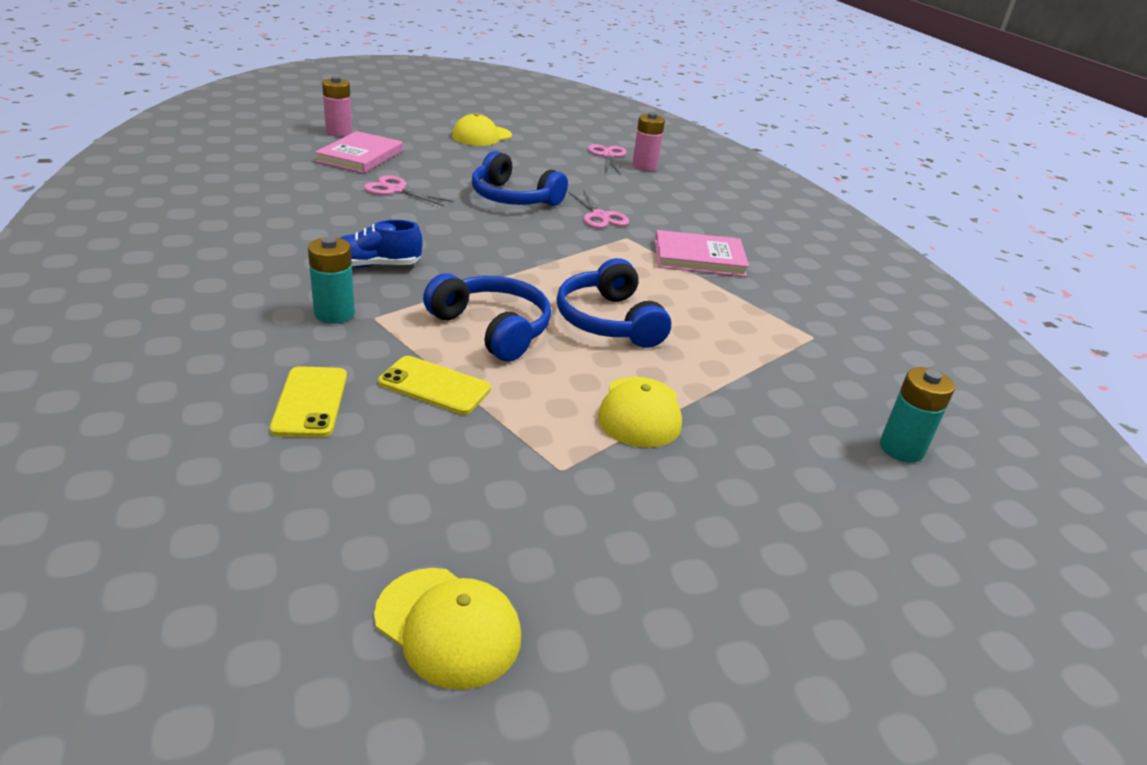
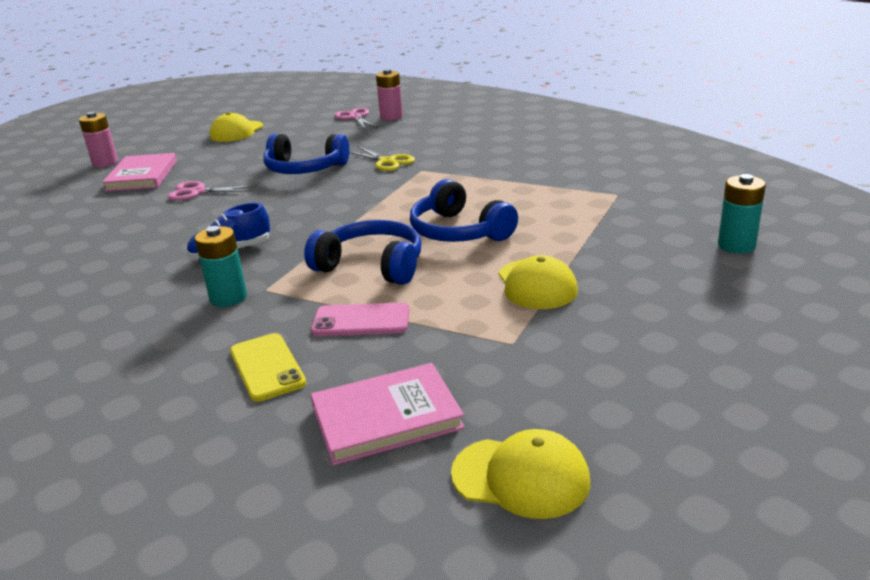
camera: 15 degrees left, 5 degrees down
(434, 386) = (361, 321): yellow phone -> pink phone
(600, 216) = (387, 161): pink scissors -> yellow scissors
(699, 258) = (489, 168): pink book -> pink book (386, 417)

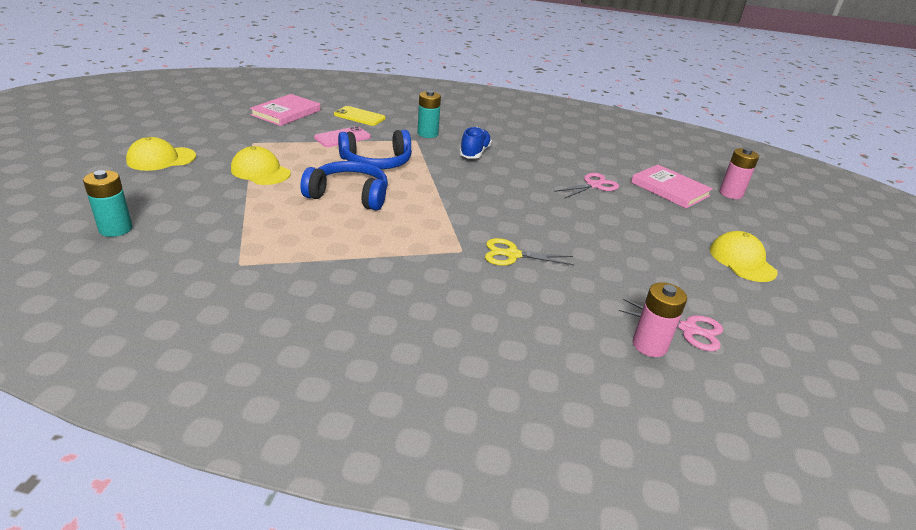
camera: 135 degrees right, 5 degrees up
(305, 169) = (567, 226): blue headphones -> none
(521, 477) = (218, 109): yellow cap -> yellow cap (161, 159)

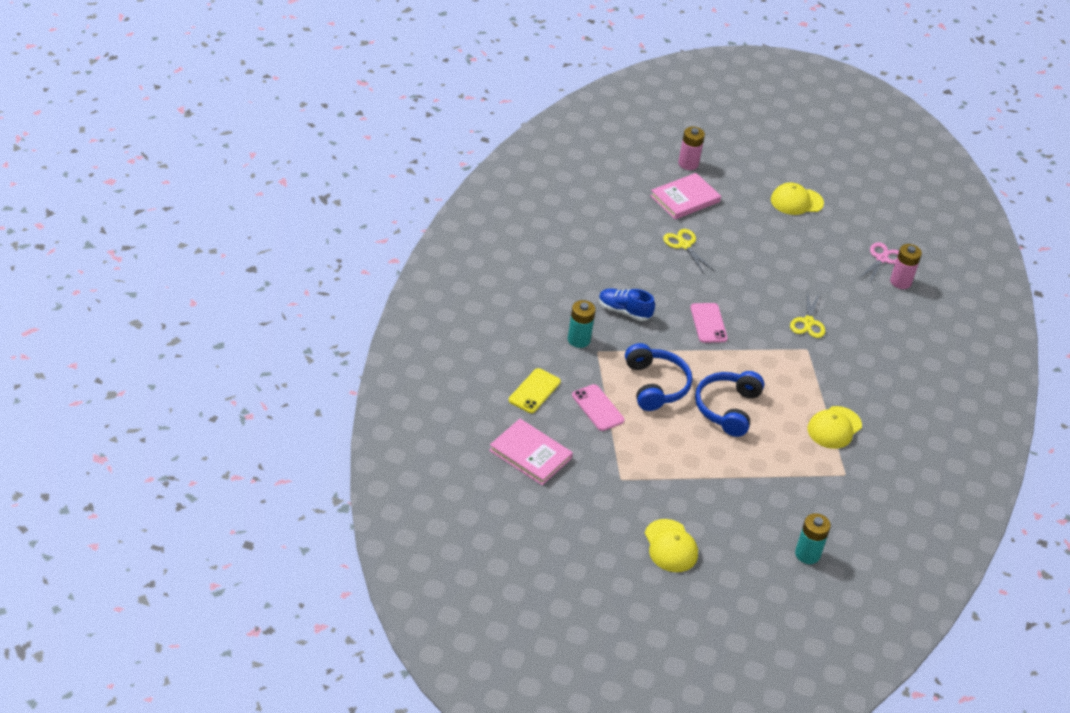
camera: 85 degrees left, 10 degrees up
(260, 171) = (688, 470): yellow cap -> yellow cap (834, 428)
(478, 192) = (708, 323): none -> pink phone
(593, 185) = (684, 245): pink scissors -> yellow scissors

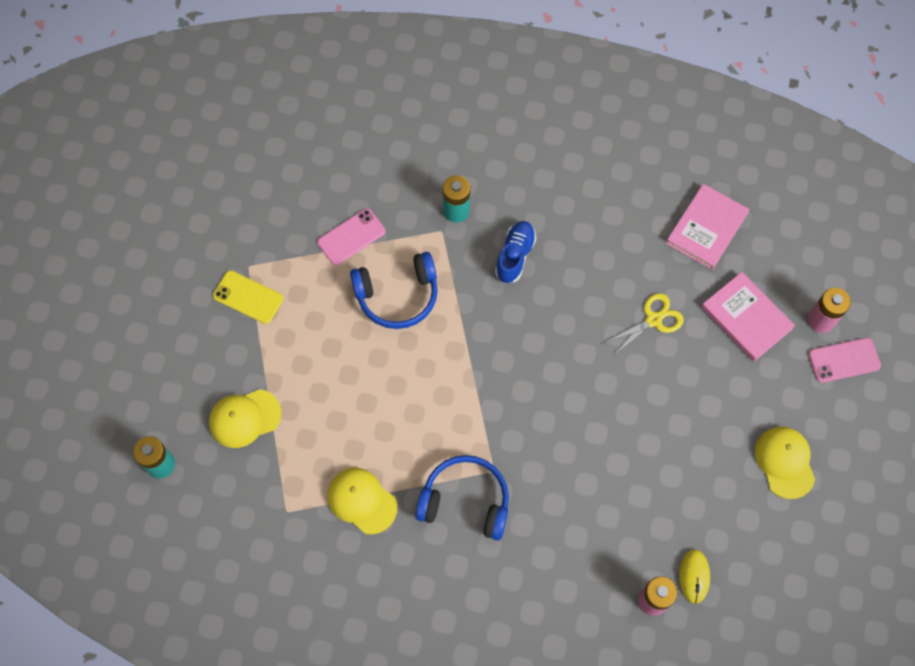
camera: 90 degrees right, 25 degrees up
(530, 454) = (272, 176): pink book -> pink book (706, 228)
(534, 391) = (366, 172): yellow phone -> yellow phone (248, 297)
(670, 546) = (159, 320): yellow cap -> yellow cap (244, 418)
(708, 323) = (515, 352): pink phone -> pink phone (844, 360)
(727, 409) = (373, 376): blue headphones -> blue headphones (465, 501)
(808, 322) = (544, 473): yellow scissors -> none
(881, 259) = (694, 576): pink scissors -> yellow mouse

